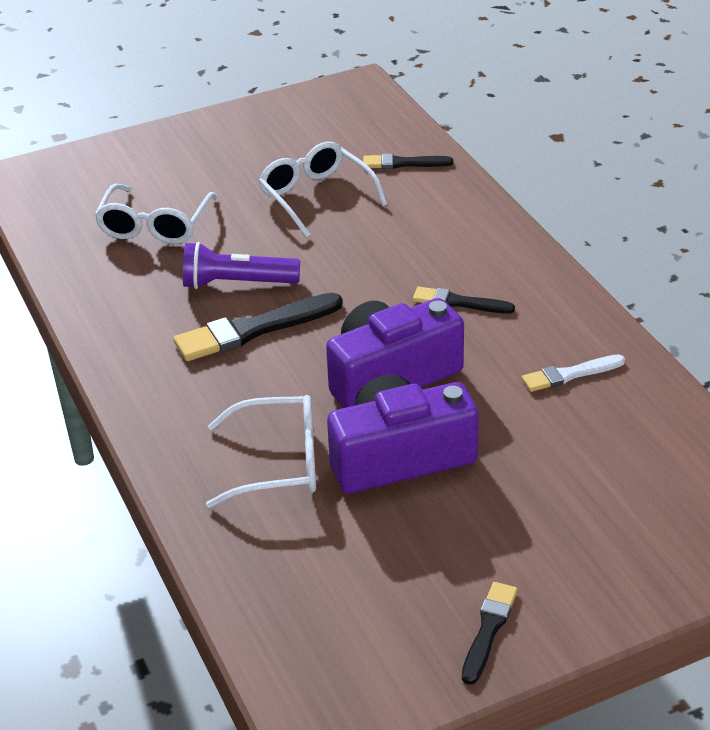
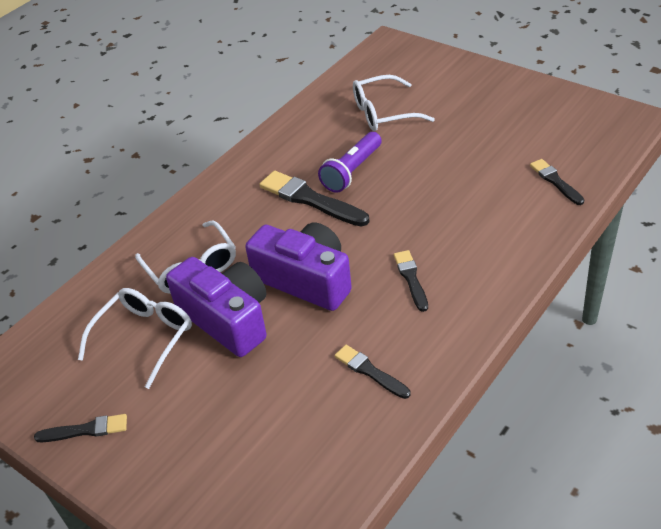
camera: 65 degrees right, 5 degrees up
(237, 283) = (352, 171): purple flashlight -> purple flashlight turned 120 degrees counterclockwise
(316, 197) = (475, 161): white glasses -> white glasses (144, 337)
(570, 374) = (370, 371): white brush -> black brush

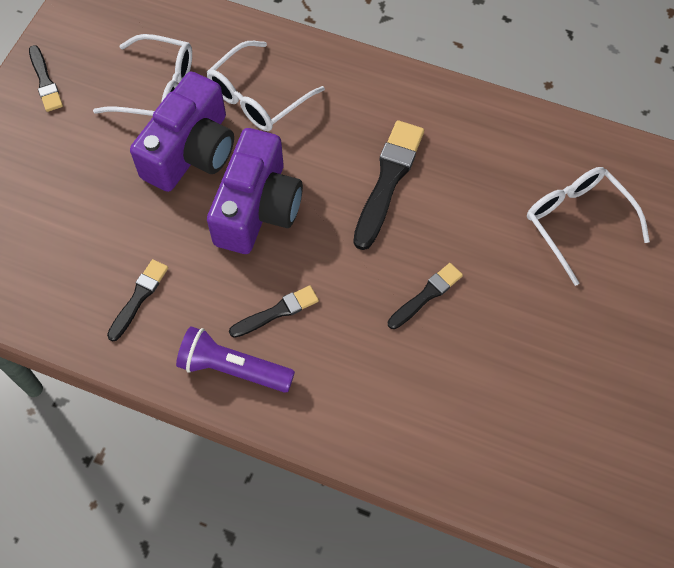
camera: 70 degrees right, 20 degrees up
(352, 171) = (449, 212): purple flashlight -> purple flashlight (233, 368)
(555, 181) = (486, 454): black brush -> black brush (426, 295)

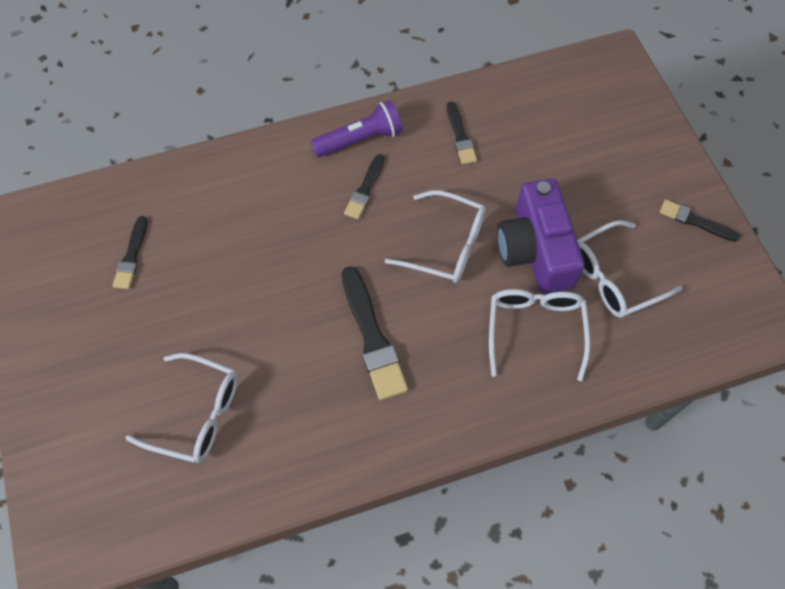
camera: 140 degrees right, 0 degrees up
(257, 208) = (446, 245): purple camera -> white glasses
(426, 295) = (273, 271): black brush -> black brush (132, 256)

